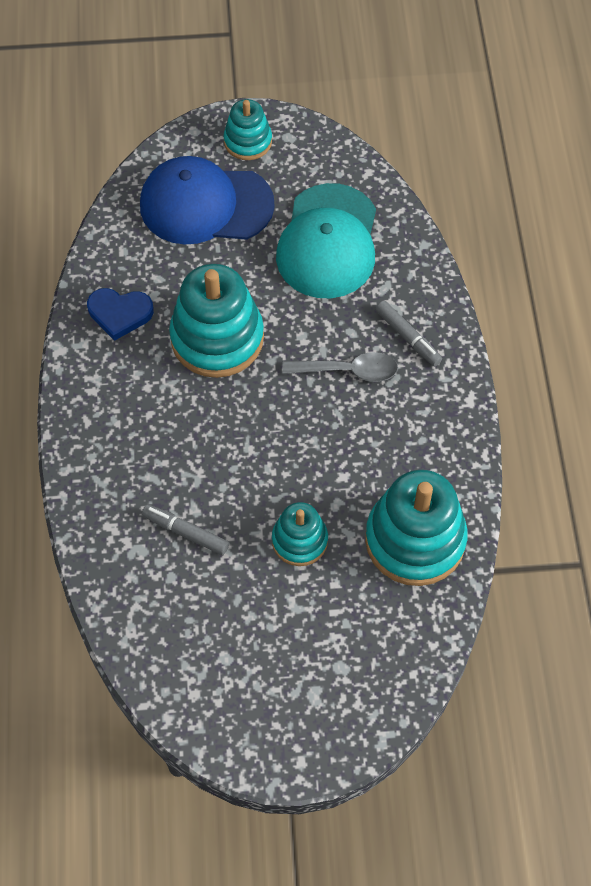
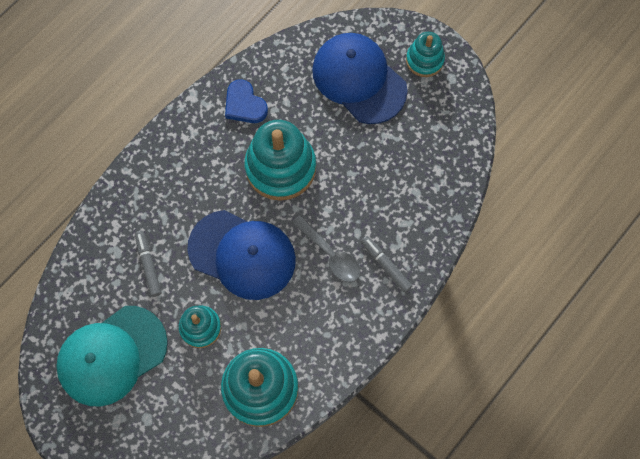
camera: 45 degrees right, 10 degrees up
(267, 443) = (242, 255): none -> blue cap
(328, 242) = (403, 165): turquoise cap -> turquoise cap (112, 355)
(407, 337) = (385, 266): grey marker -> grey marker turned 135 degrees clockwise

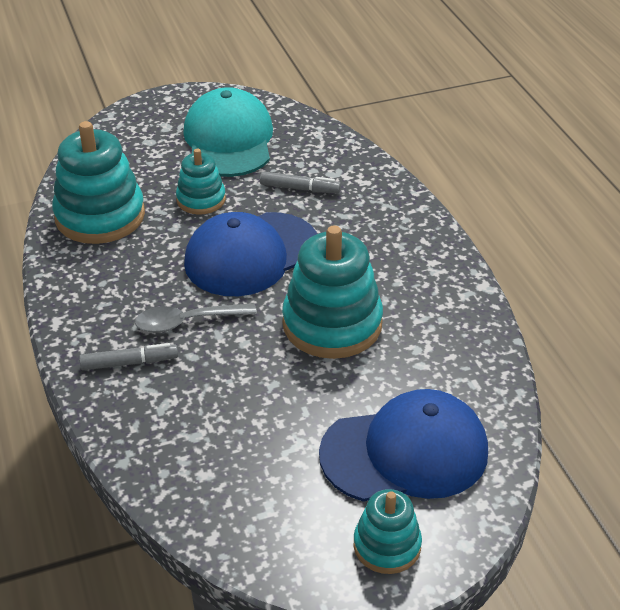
camera: 120 degrees right, 30 degrees down
(244, 104) = (442, 326): blue heart -> none

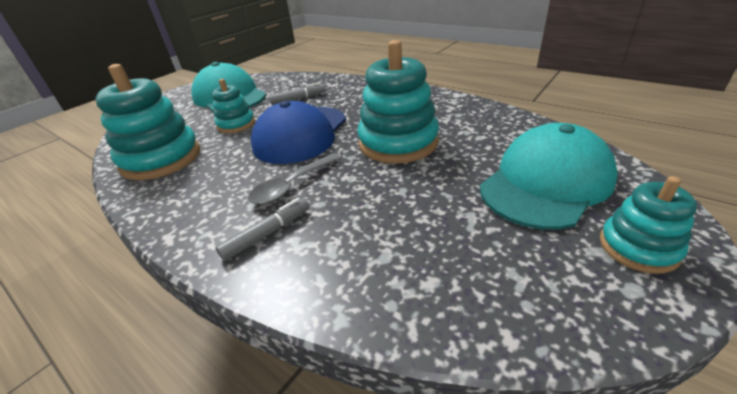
camera: 30 degrees left, 5 degrees down
(405, 452) = (546, 182): blue cap -> turquoise cap

